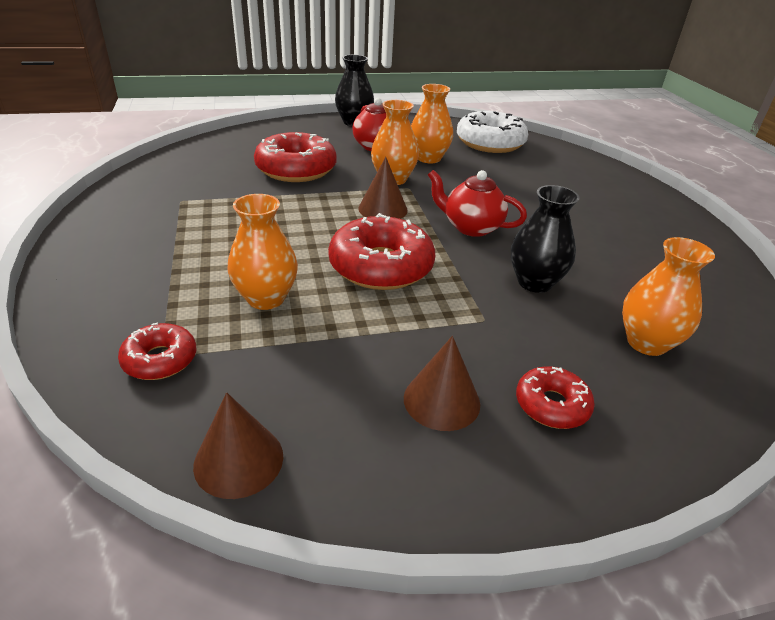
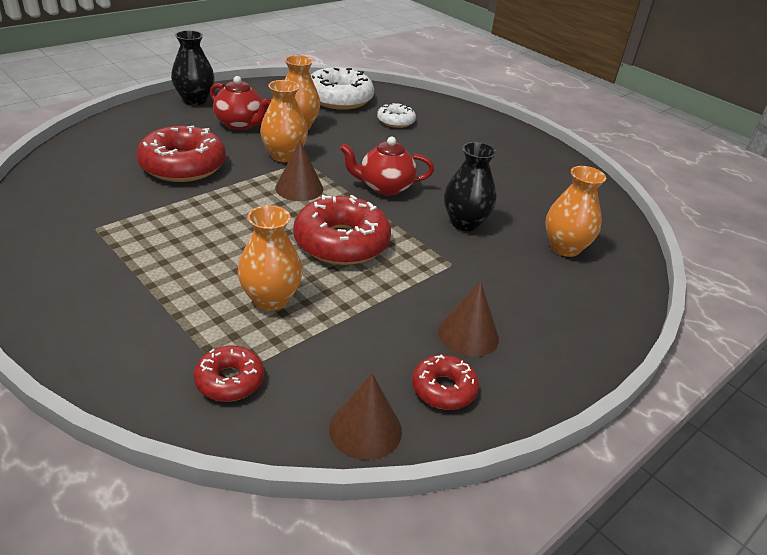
camera: 30 degrees left, 0 degrees up
(534, 171) = (395, 121): none -> white donut
(551, 405) = (538, 312): red donut -> red donut (443, 389)

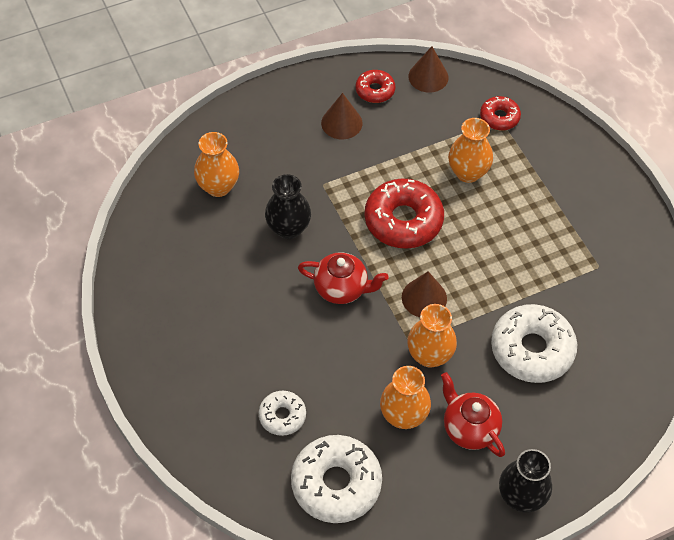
camera: 160 degrees left, 20 degrees up
(183, 166) = (532, 349): red donut -> white donut

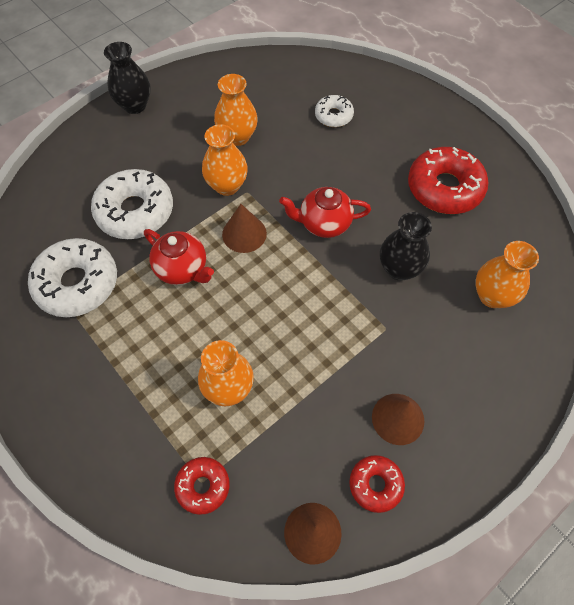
camera: 165 degrees right, 5 degrees up
(336, 483) = (276, 84): white donut -> white donut (77, 283)
(403, 220) = (286, 308): red donut -> red donut (444, 188)
(469, 428) = (182, 140): red teapot -> red teapot (182, 269)

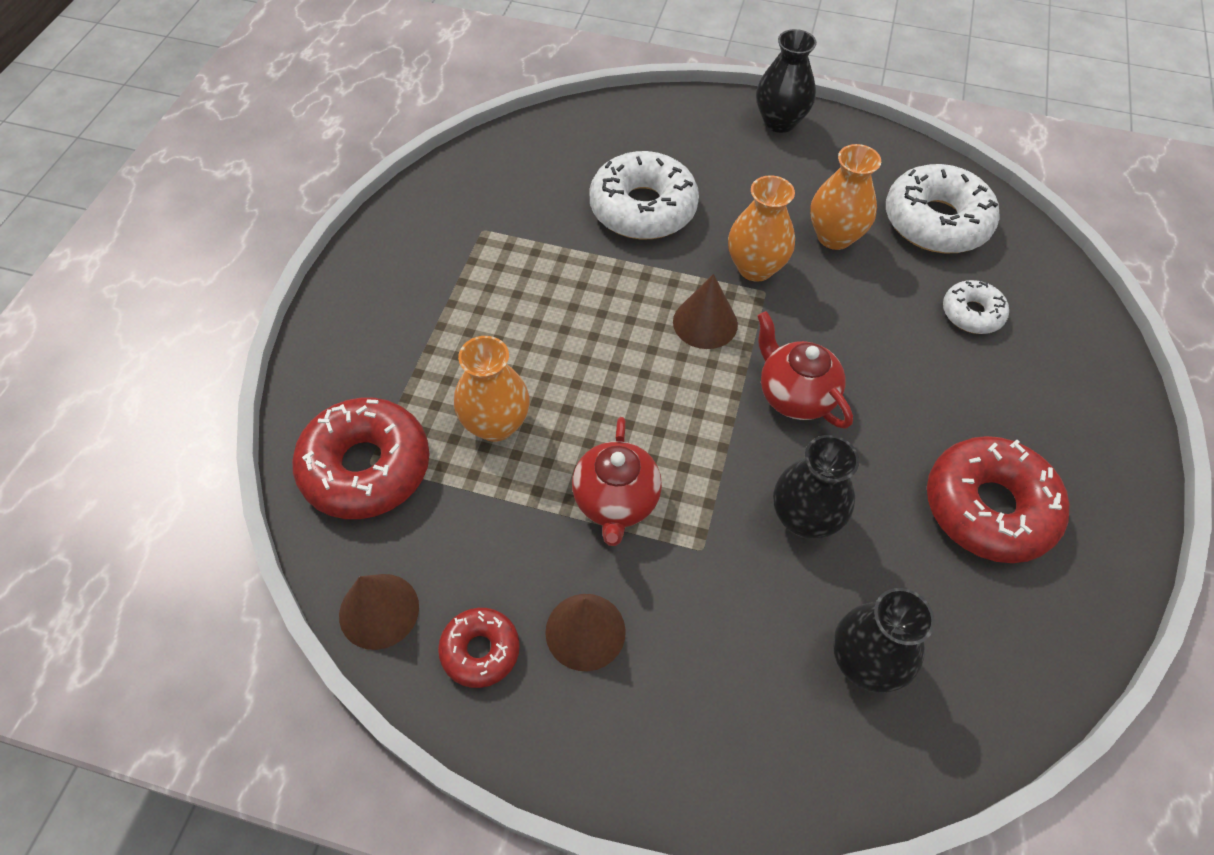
camera: 55 degrees right, 5 degrees down
(77, 283) = (515, 217): white donut -> white donut (936, 221)
(182, 269) = (608, 293): red teapot -> red teapot (615, 501)
(203, 486) = (366, 467): red donut -> red donut, size x1.85
(492, 296) = (865, 662): orange vase -> black vase

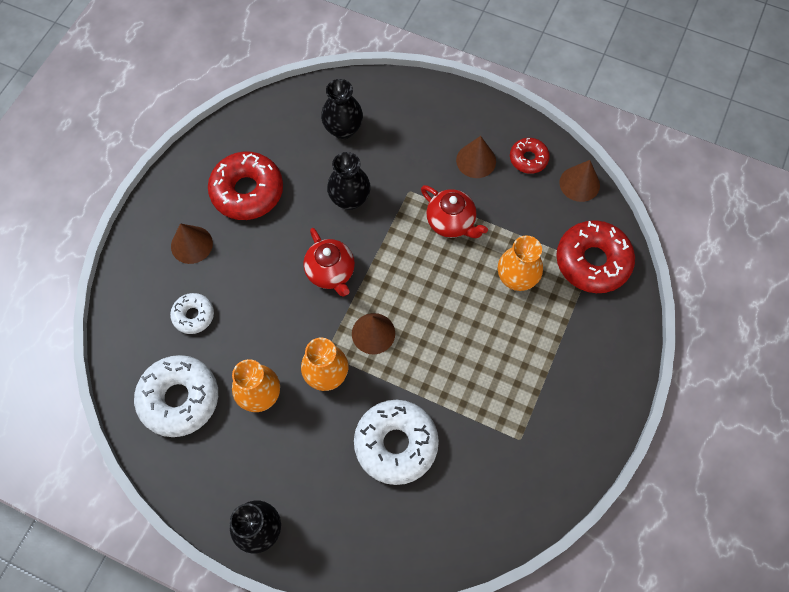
camera: 170 degrees left, 10 degrees up
(615, 501) = (451, 222): red teapot -> red teapot turned 120 degrees clockwise
(1032, 408) = (191, 244): none -> brown cone

